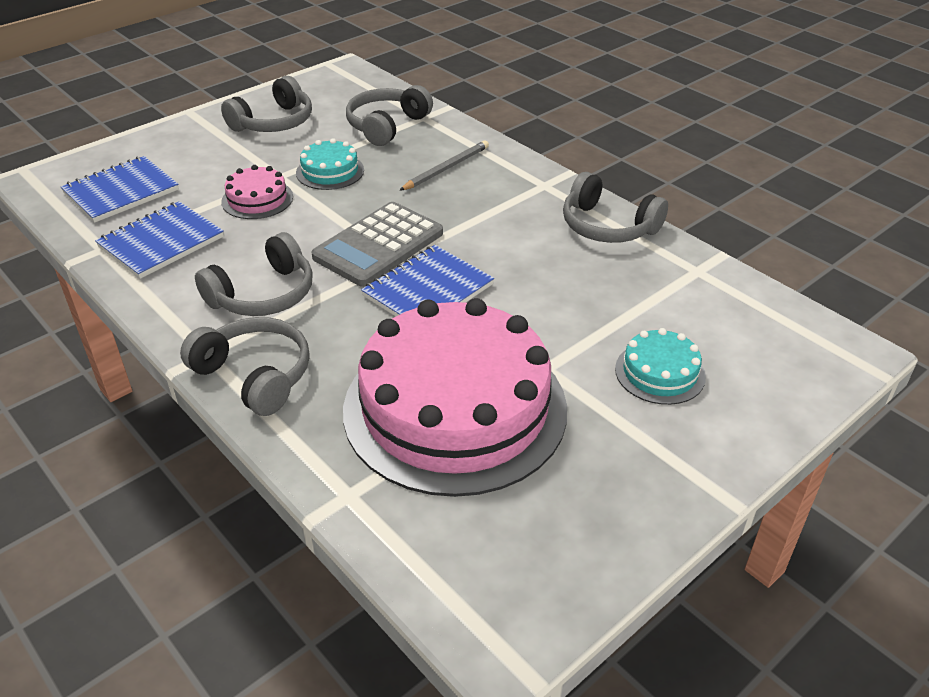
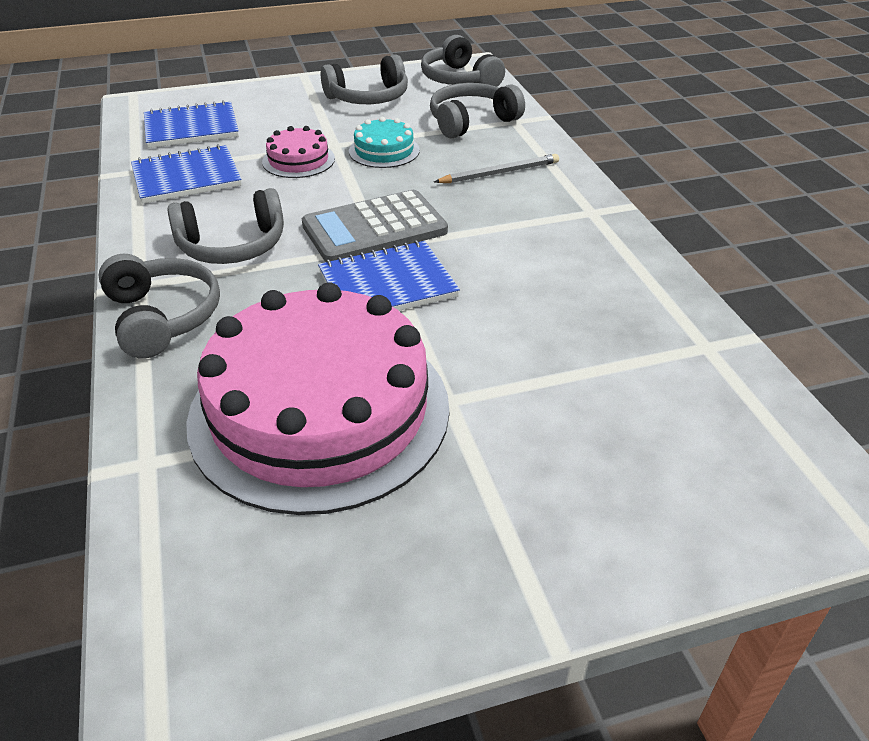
camera: 25 degrees right, 0 degrees up
(608, 226) = (632, 270): grey headphones -> grey headphones (460, 79)
(660, 372) = (575, 448): turquoise cake -> none

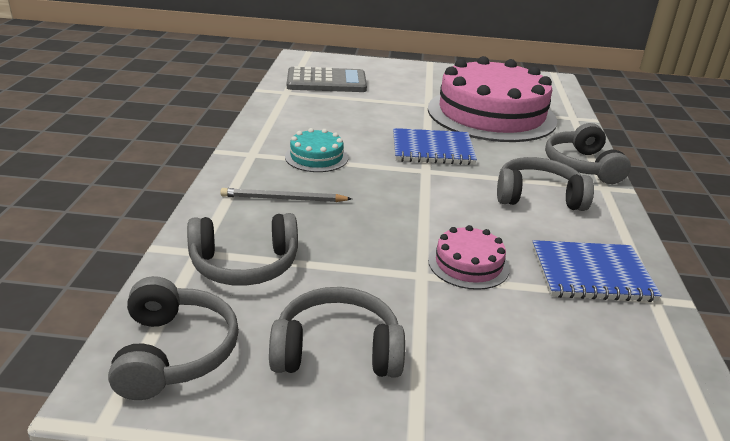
camera: 160 degrees left, 10 degrees down
(191, 128) = (604, 359): blue notebook -> none
(374, 229) = (423, 182): grey calculator -> grey calculator (326, 82)
(384, 151) = (372, 251): turquoise cake -> turquoise cake (316, 157)

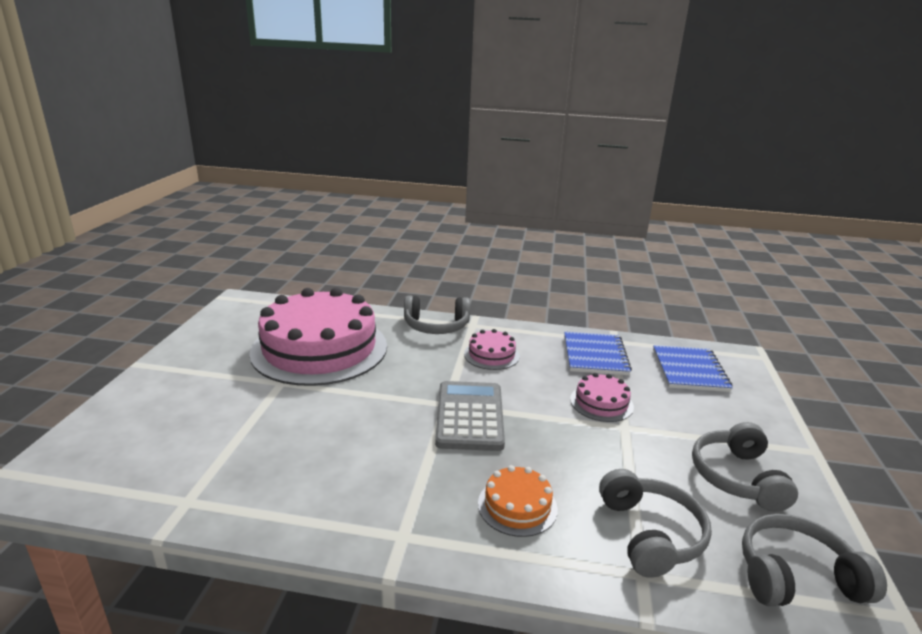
camera: 85 degrees left, 5 degrees down
(283, 199) = (517, 506): grey pencil -> orange cake
(316, 157) = (414, 477): turquoise cake -> none
(326, 82) = (163, 458): grey calculator -> grey calculator (469, 416)
(432, 149) = (399, 394): blue notebook -> blue notebook (689, 370)
(538, 197) = (491, 355): grey headphones -> pink cake

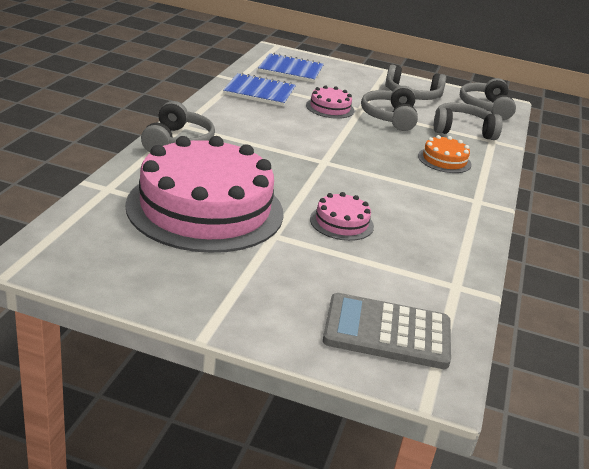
camera: 85 degrees left, 5 degrees up
(469, 416) = (343, 156): grey calculator -> grey calculator (387, 332)
(491, 355) = (246, 129): pink cake -> pink cake (341, 223)
(623, 453) = (390, 117): none -> grey headphones

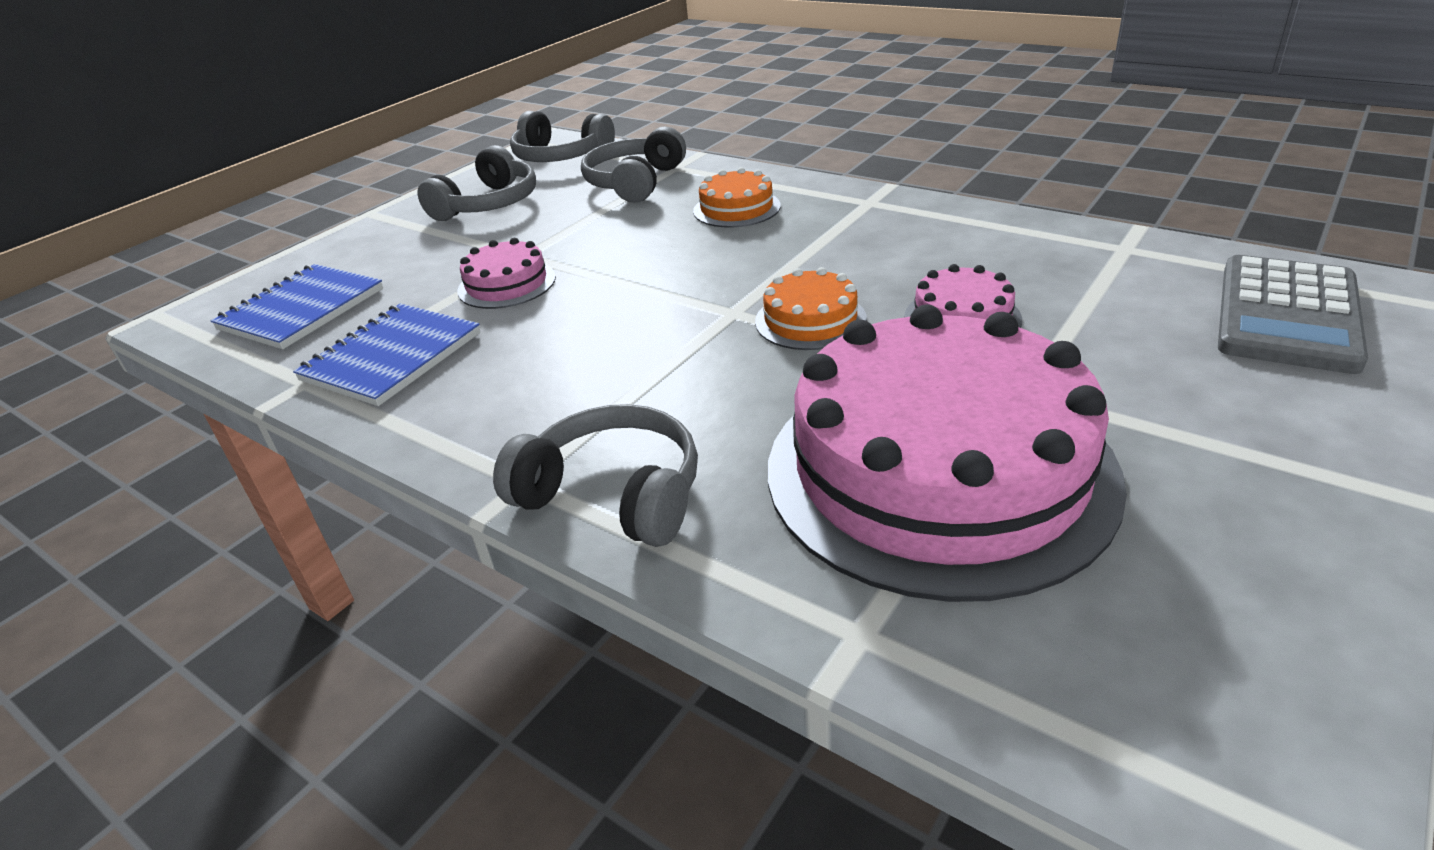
camera: 65 degrees left, 5 degrees up
(323, 181) = (810, 320): none -> orange cake
(390, 117) = (569, 232): grey headphones -> none

